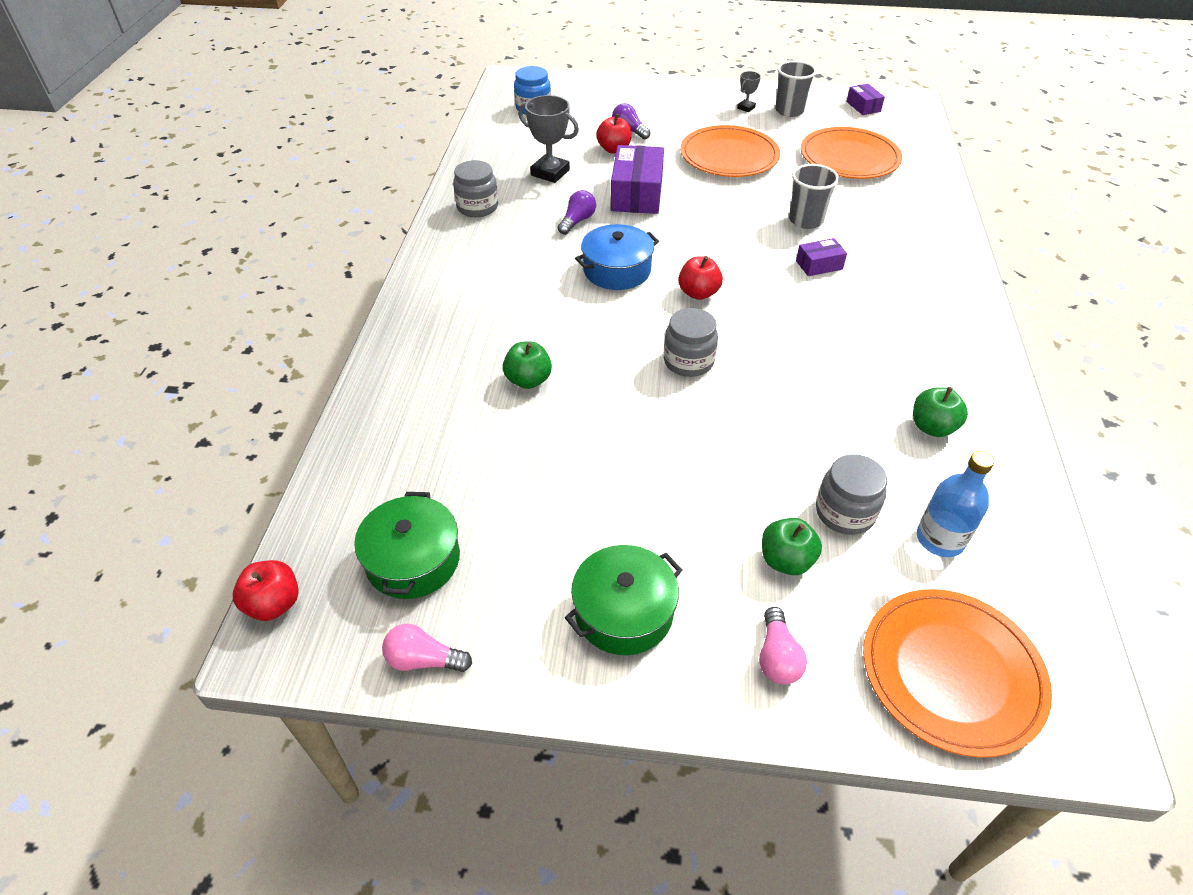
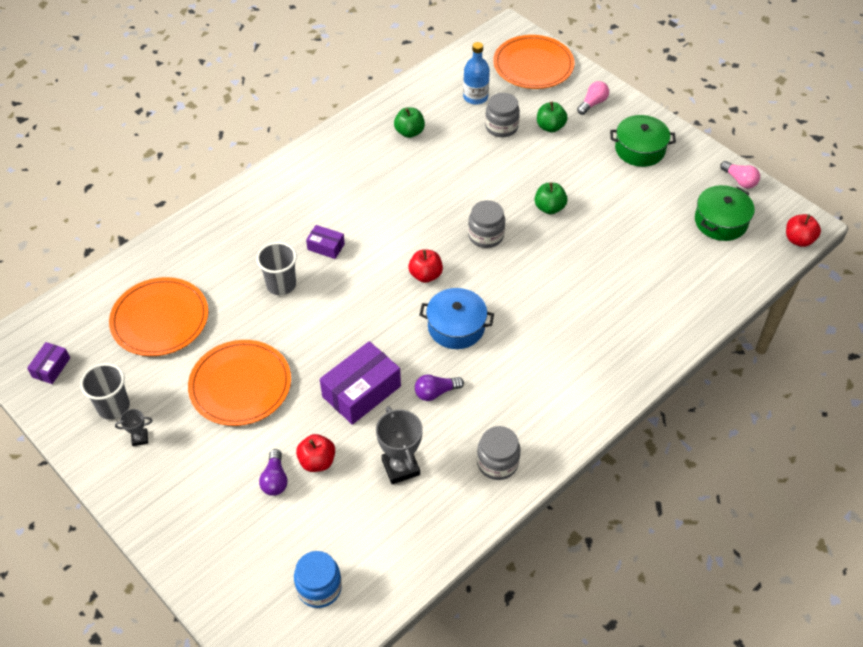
camera: 140 degrees left, 5 degrees up
(528, 380) = (589, 280): green apple -> green apple (549, 208)

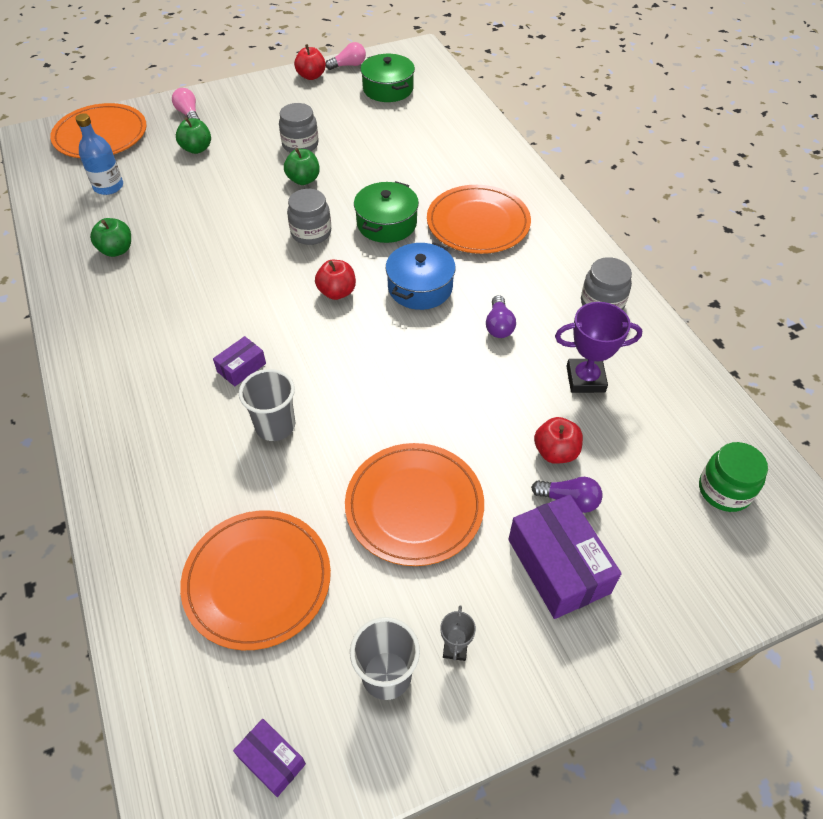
camera: 70 degrees left, 0 degrees up
(319, 588) = (724, 490): blue jar -> green jar
(361, 391) = (473, 387): purple box -> purple box (558, 566)
(400, 467) = (585, 379): grey trophy -> purple trophy
(501, 127) = (169, 180): grey jar -> grey jar (300, 144)
(558, 345) = (478, 223): none -> orange plate
(640, 149) = (271, 105): green pot -> green pot (386, 223)
(798, 240) = (432, 58): red apple -> red apple (311, 76)

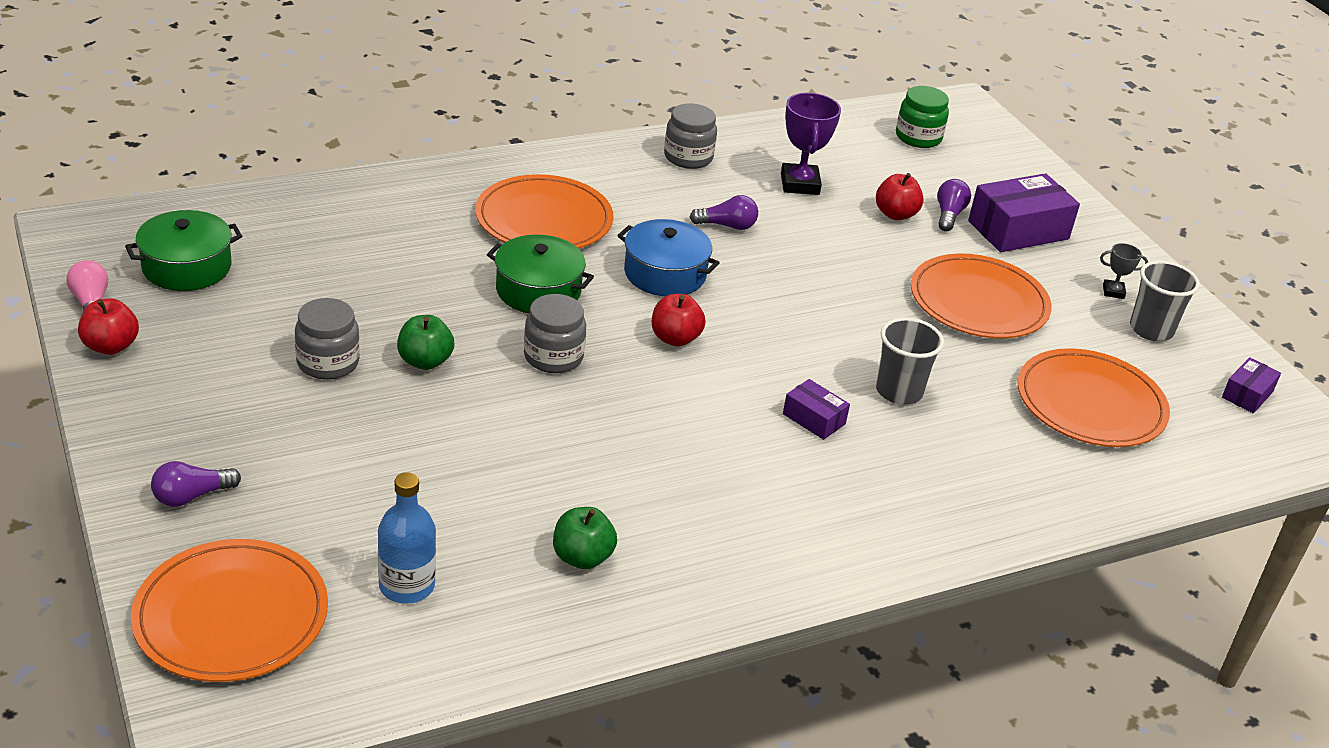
camera: 95 degrees left, 15 degrees down
(189, 114) = (191, 496): pink light bulb -> purple light bulb
(197, 149) = (311, 480): green apple -> none

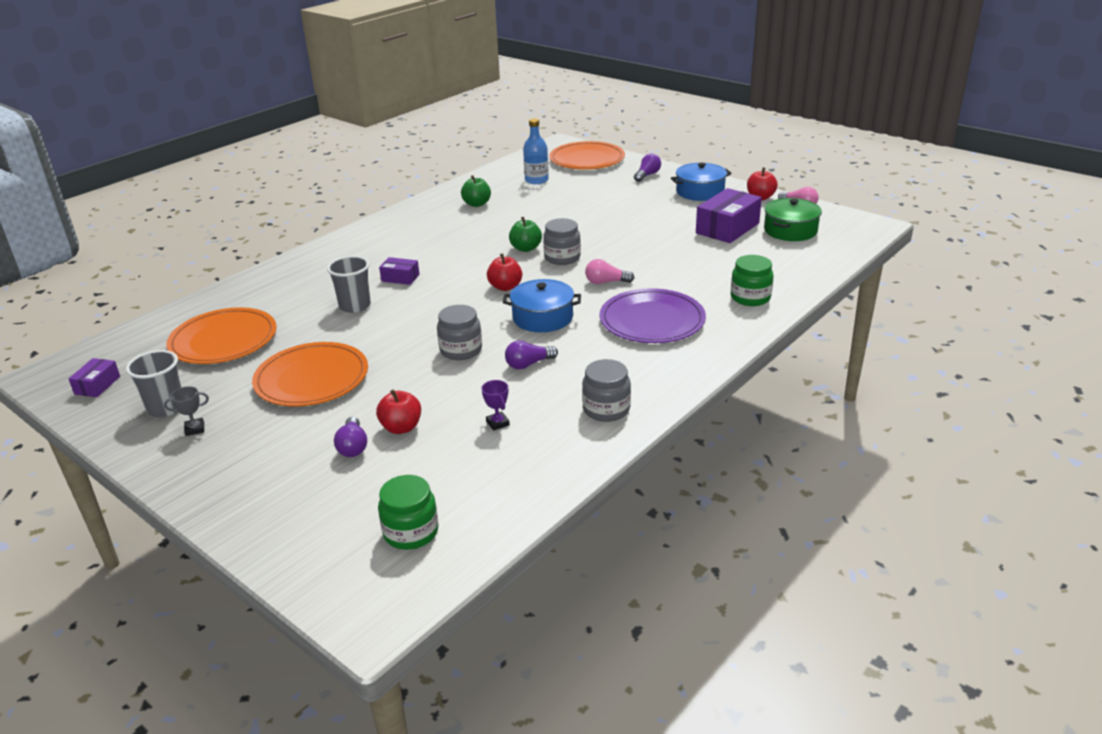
camera: 160 degrees right, 5 degrees down
(175, 404) = (700, 192): none -> blue pot
(328, 363) = (663, 221): grey jar -> grey jar (461, 350)
(398, 200) = (750, 297): none -> green jar
(425, 361) = (621, 236): green apple -> green apple (526, 248)
(538, 290) = (606, 282): green pot -> pink light bulb
(544, 219) = (652, 320): orange plate -> purple plate
(800, 184) = (497, 423): purple trophy -> purple trophy, size x0.52
(1018, 230) = (284, 457): purple box -> purple box (727, 228)

